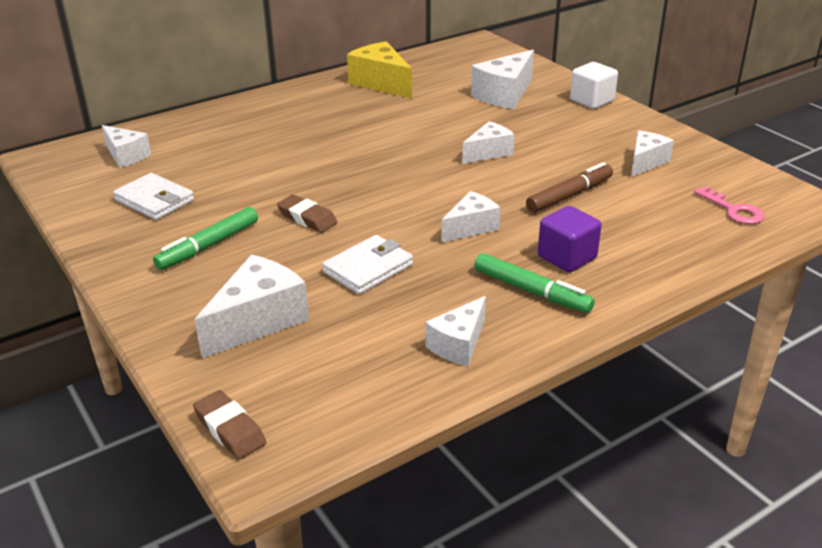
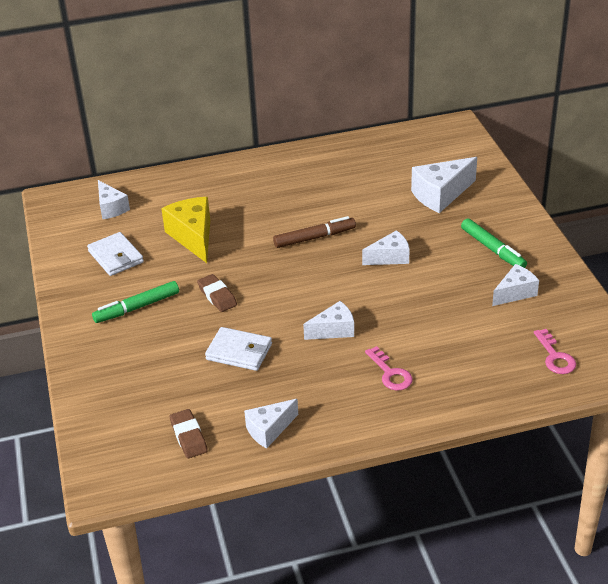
camera: 20 degrees right, 5 degrees up
(230, 429) = (93, 458): brown eraser -> brown eraser (188, 437)
(258, 321) = (144, 380): white cheese -> none
(368, 268) = (239, 352): white wallet -> white wallet turned 45 degrees clockwise
(381, 83) = (342, 163): yellow cheese -> yellow cheese (193, 237)
(531, 291) = (346, 398): green marker -> green marker (492, 249)
(567, 257) = (390, 373): purple cube -> pink key
(569, 195) = (429, 314): brown marker -> brown marker (314, 238)
(592, 101) = (513, 215): white cube -> none

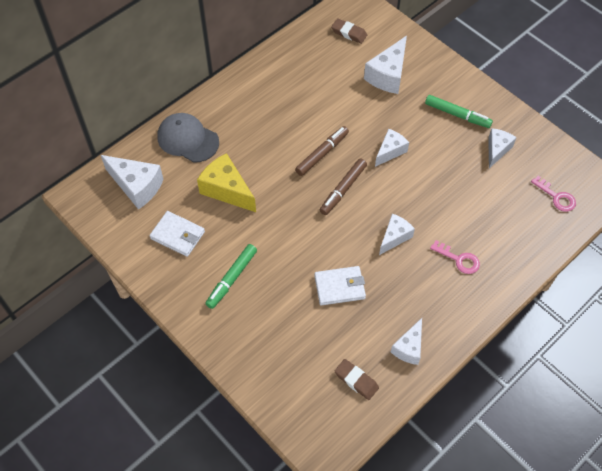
camera: 30 degrees left, 20 degrees up
(111, 208) = (136, 186): white cheese -> white cheese, size x1.56
(190, 187) = (187, 139): none -> grey cap
(217, 296) = (286, 241): brown eraser -> brown eraser (349, 33)
(311, 273) = (343, 189): none -> brown marker

